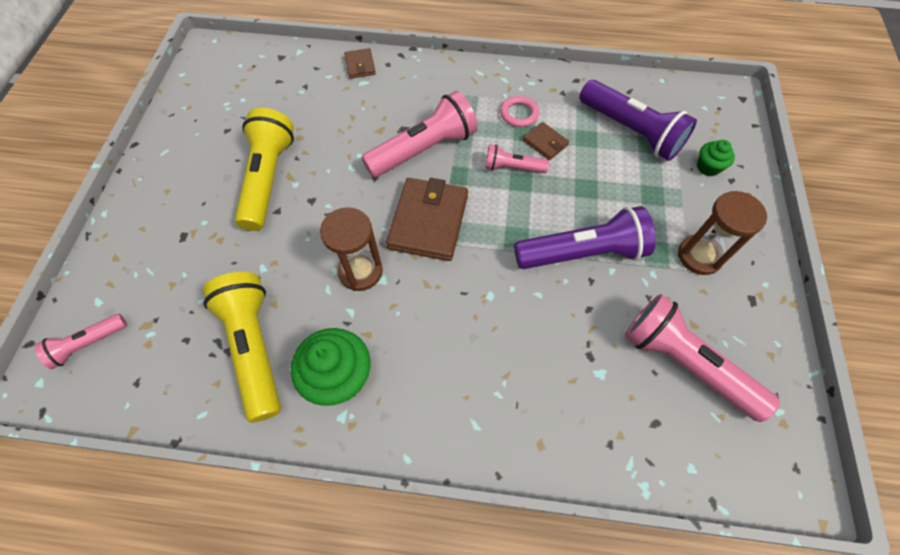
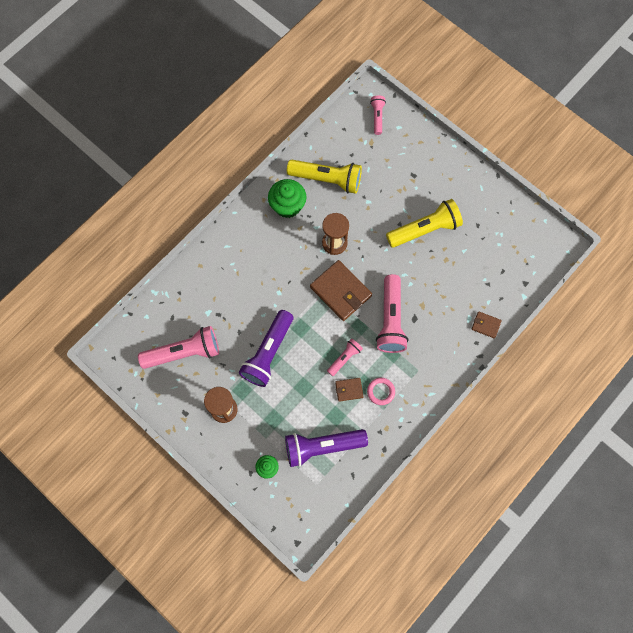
camera: 125 degrees right, 10 degrees up
(268, 179) = (425, 229): yellow flashlight -> yellow flashlight turned 60 degrees counterclockwise

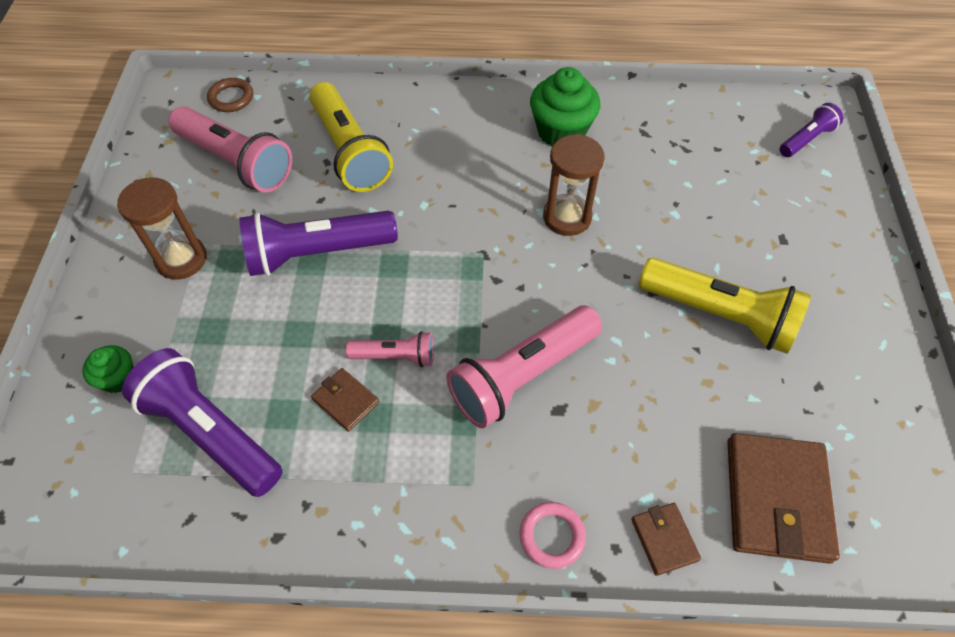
camera: 50 degrees right, 15 degrees down
(137, 329) = (231, 98): none -> brown ring
(327, 179) = (648, 147): yellow flashlight -> yellow flashlight (349, 151)
(340, 291) = (500, 275): brown wallet -> brown wallet (776, 499)
(377, 117) = (806, 139): pink flashlight -> purple flashlight
(380, 391) = (382, 452): pink ring -> pink ring (552, 536)

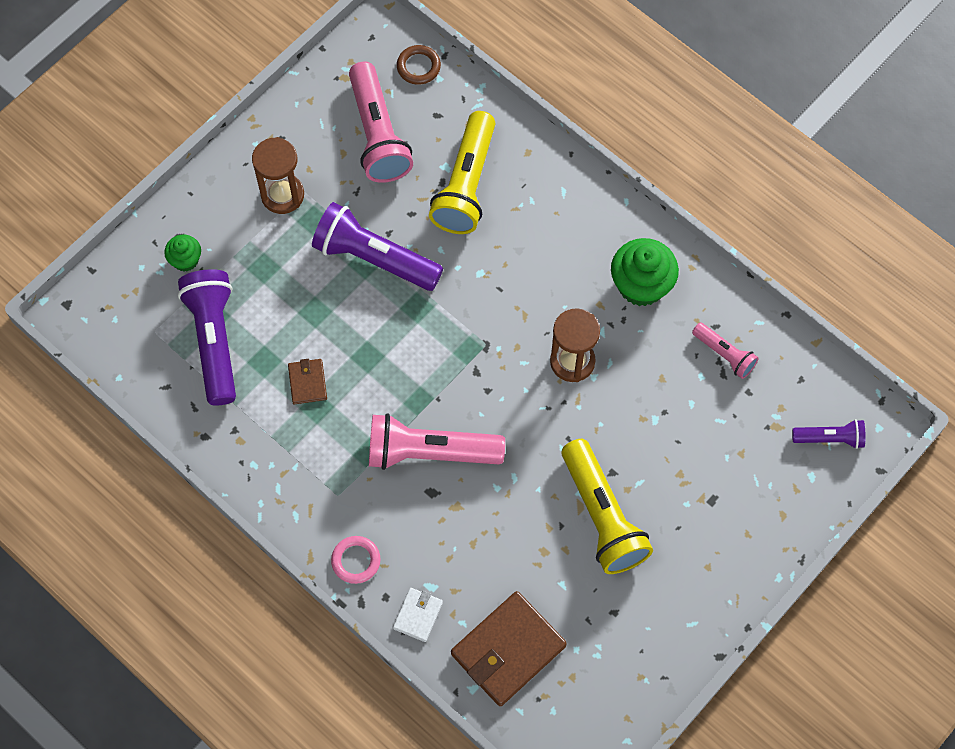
camera: 40 degrees right, 10 degrees up
(395, 356) = (362, 376): pink flashlight -> pink flashlight (724, 354)
(664, 539) = (418, 615): brown wallet -> white wallet

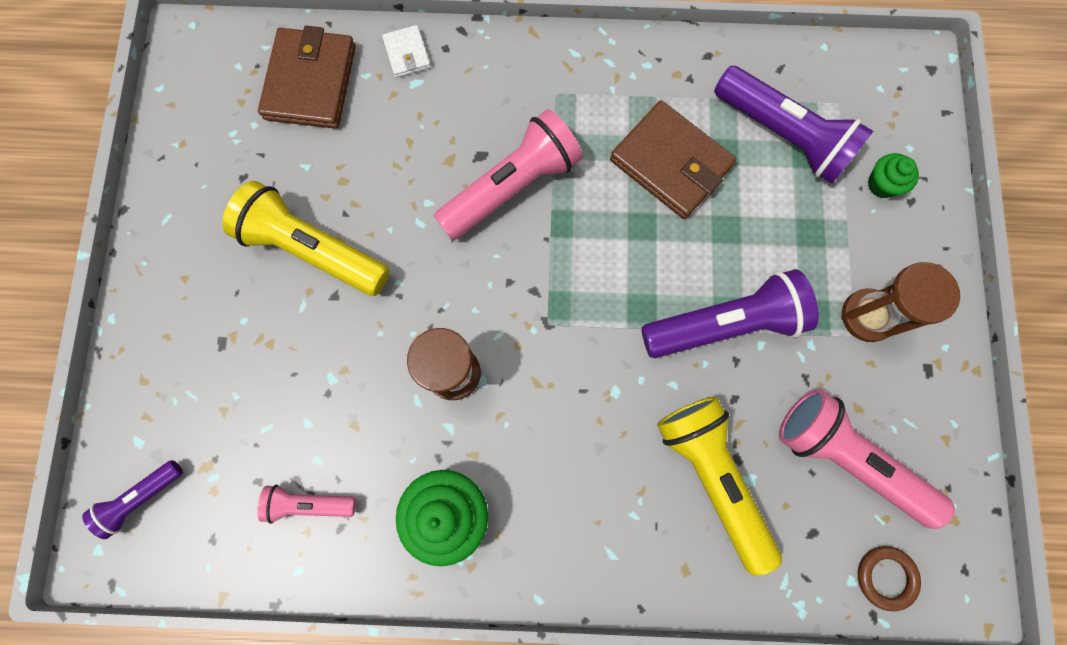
camera: 140 degrees right, 10 degrees up
(307, 382) = (670, 163): brown wallet -> brown wallet, size x2.03
(356, 561) = (494, 56): pink ring -> none

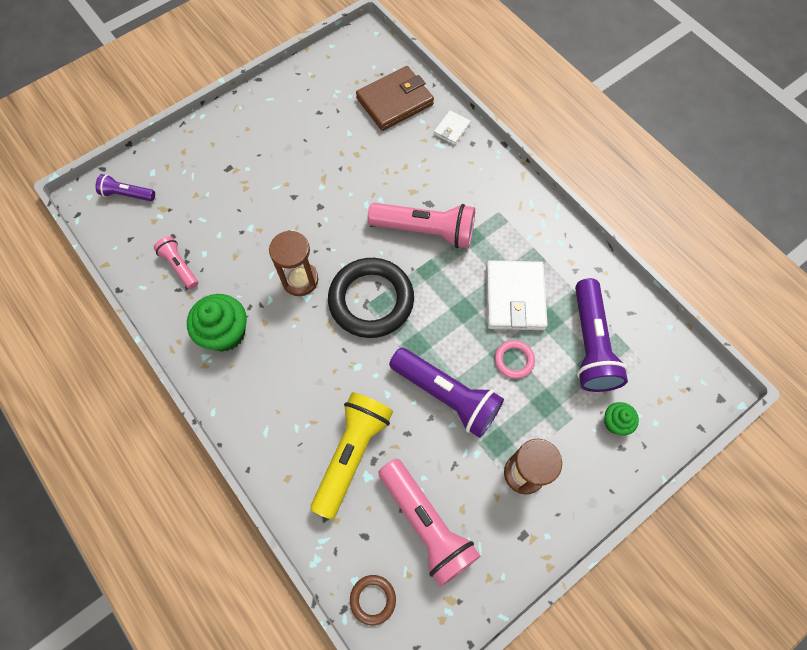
camera: 50 degrees right, 10 degrees down
(314, 249) = (309, 169): yellow flashlight -> none
(547, 314) = (371, 300): none -> black ring
(670, 163) = (514, 297): brown wallet -> white wallet
(740, 224) = (514, 360): none -> pink ring
(847, 458) = (426, 524): pink flashlight -> pink flashlight turned 150 degrees clockwise

